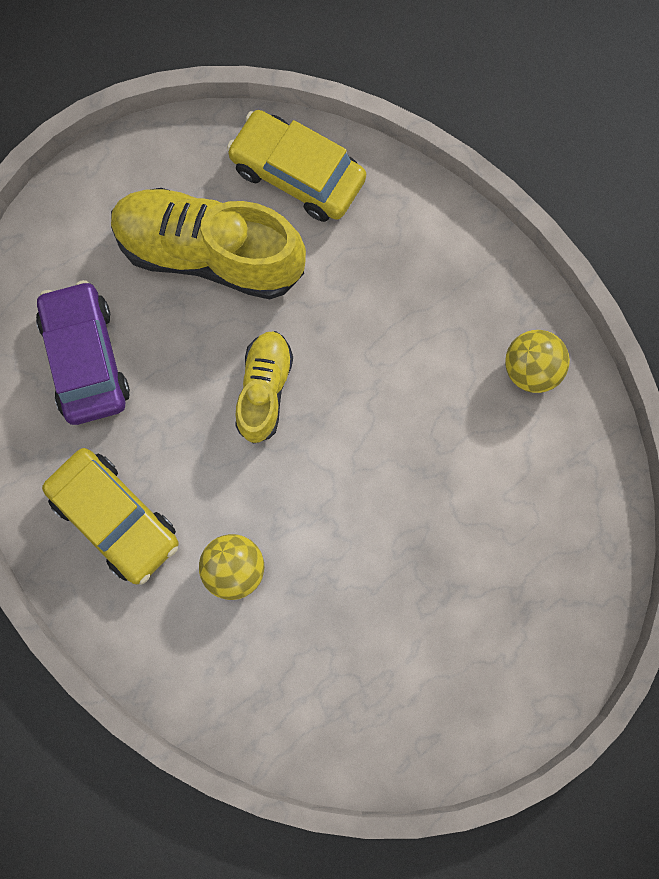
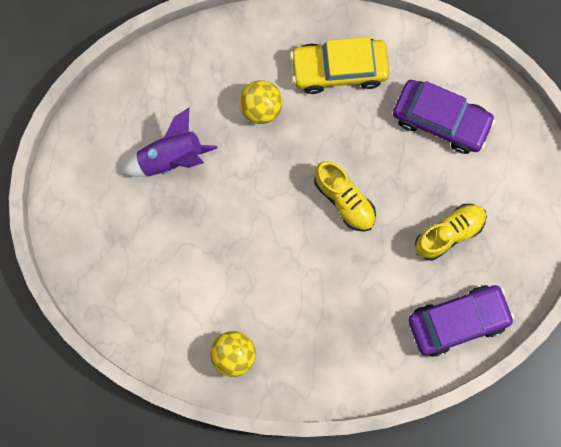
camera: 130 degrees right, 0 degrees up
(209, 253) = (449, 233): yellow shoe -> yellow shoe, size x0.57
(297, 174) = (458, 321): yellow car -> purple car
(378, 622) = (171, 158): none -> purple rocket

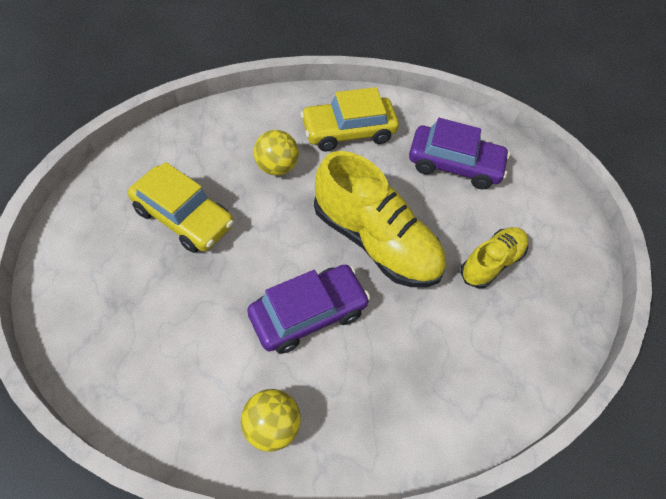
camera: 15 degrees left, 20 degrees down
(171, 158) = (184, 217): purple rocket -> yellow car
(344, 200) = (375, 241): yellow shoe -> yellow shoe, size x1.77
(458, 321) = (527, 352): purple car -> purple car (308, 313)

